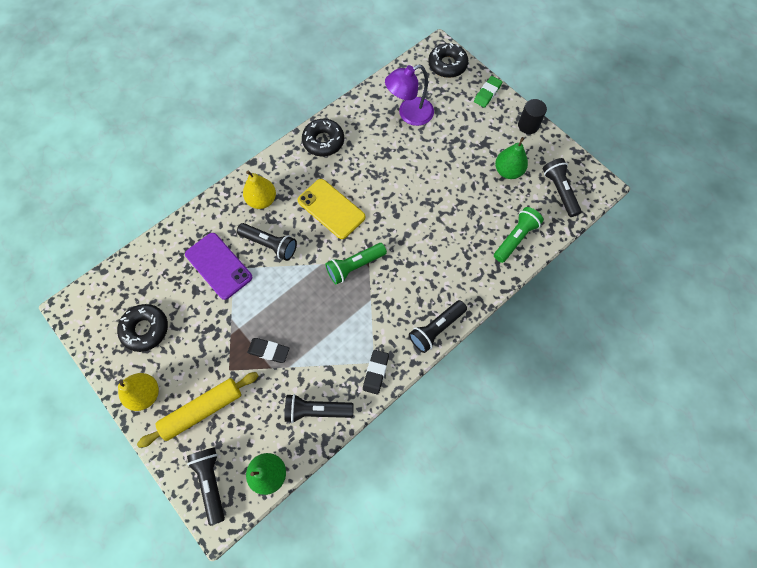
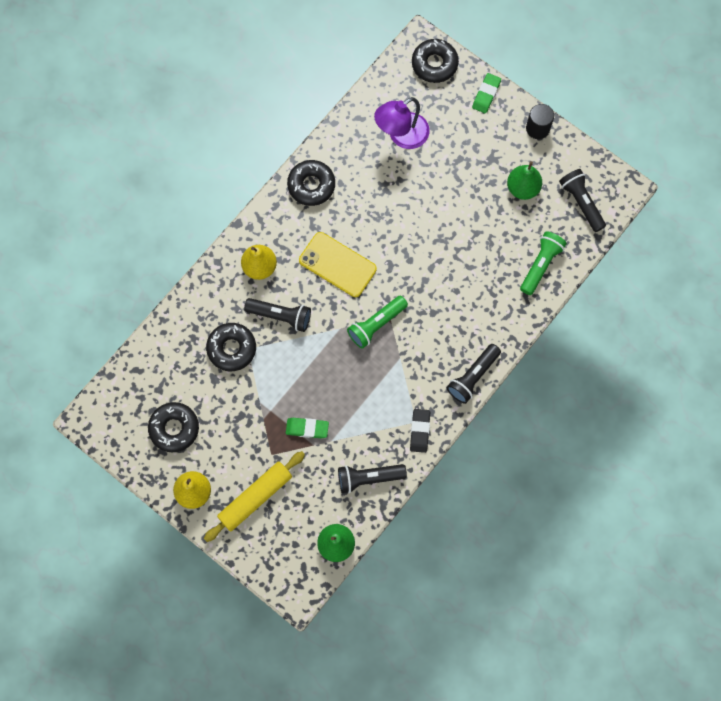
camera: 10 degrees left, 5 degrees up
(211, 482) = (282, 562): black flashlight -> none
(218, 266) = (231, 349): purple phone -> black donut
(269, 351) = (307, 428): black eraser -> green eraser

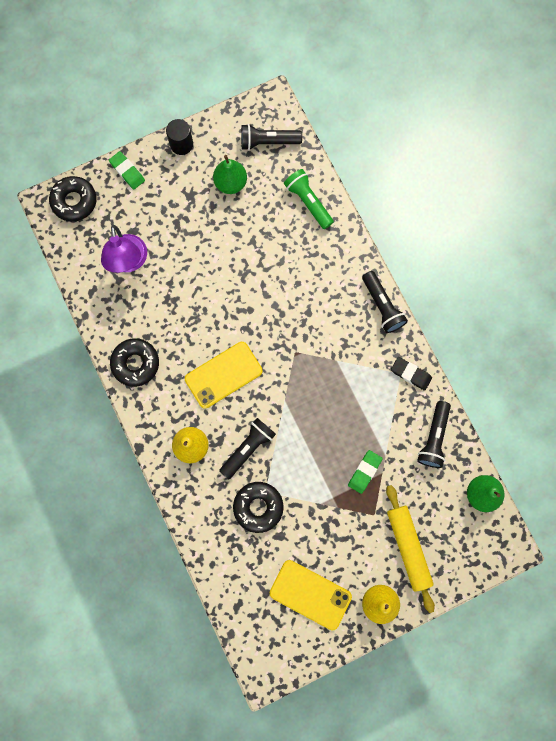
camera: 65 degrees left, 5 degrees up
(174, 428) = (310, 594): black donut -> yellow phone
(376, 324) = (296, 366): green flashlight -> none

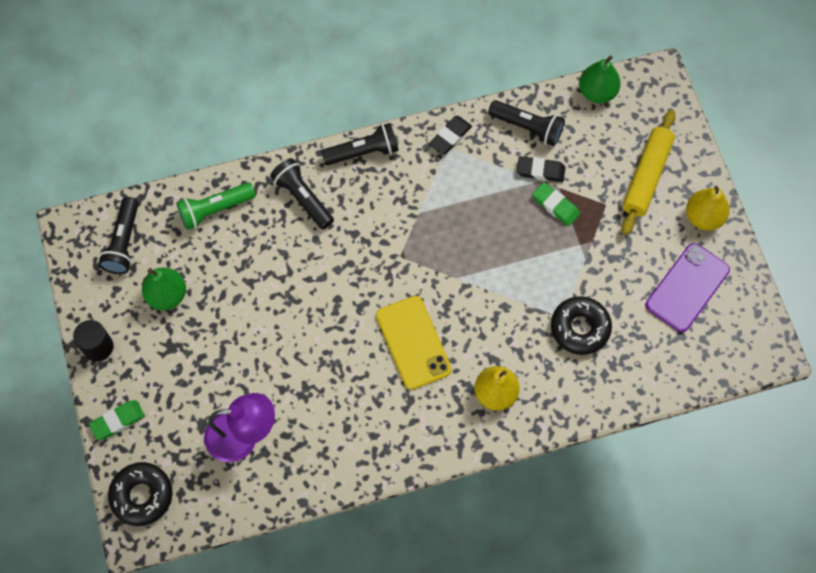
camera: 80 degrees left, 10 degrees down
(135, 363) = (379, 446): black donut -> none
(248, 448) = (508, 328): black flashlight -> black flashlight (303, 198)
(310, 594) = (687, 287): yellow phone -> purple phone
(394, 455) = (540, 171): none -> black eraser
(408, 547) = (646, 176): yellow rolling pin -> yellow rolling pin turned 60 degrees counterclockwise

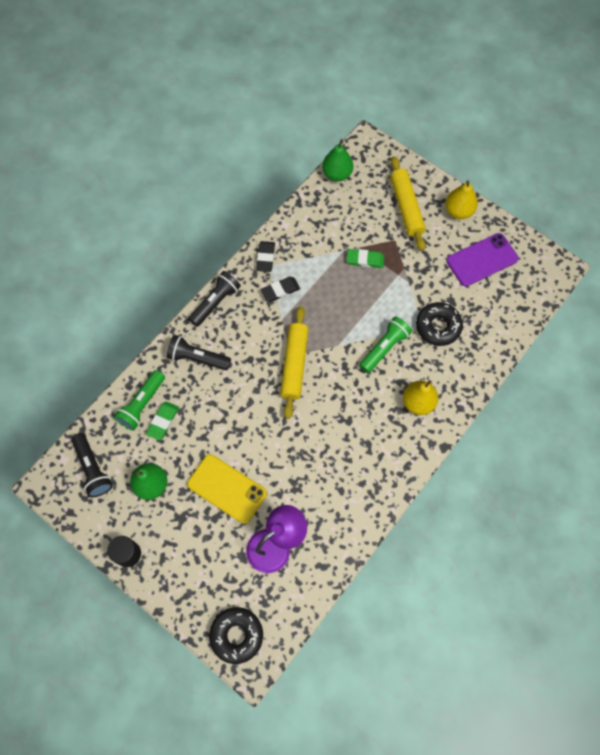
camera: 35 degrees left, 0 degrees up
(118, 421) = (181, 595): green eraser -> green eraser (163, 421)
(396, 269) = (294, 365): none -> yellow rolling pin
(413, 342) = (341, 405): yellow phone -> yellow phone (227, 489)
(504, 313) = (384, 348): none -> green flashlight
(527, 127) = (310, 222): black flashlight -> none
(540, 171) = (339, 244): black eraser -> black eraser (280, 290)
(687, 287) = (482, 260): purple phone -> purple phone turned 60 degrees clockwise

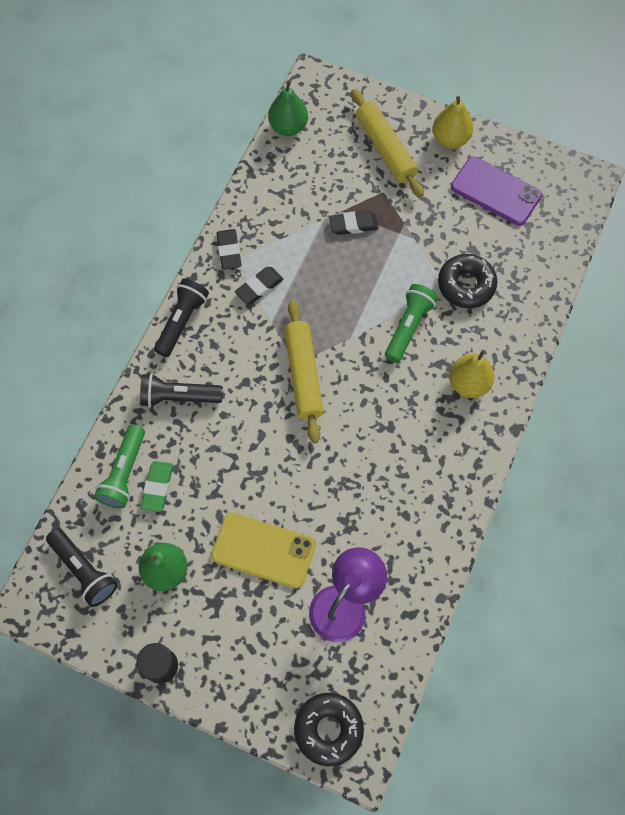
camera: 15 degrees left, 0 degrees up
(365, 260) = (353, 225): green eraser -> black eraser
(482, 260) = (495, 191): purple phone -> purple phone turned 75 degrees clockwise

